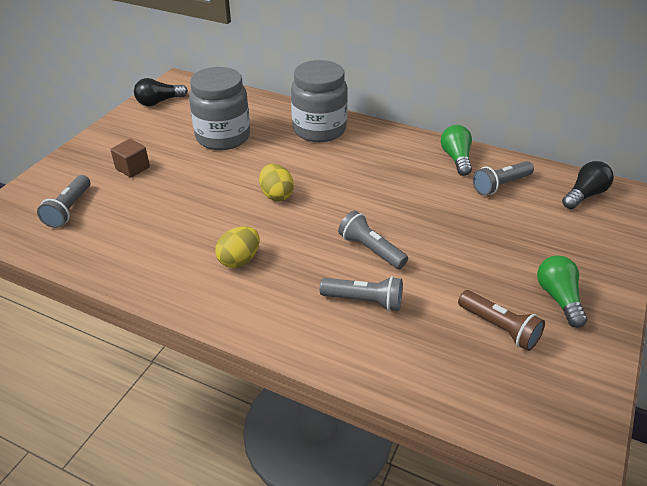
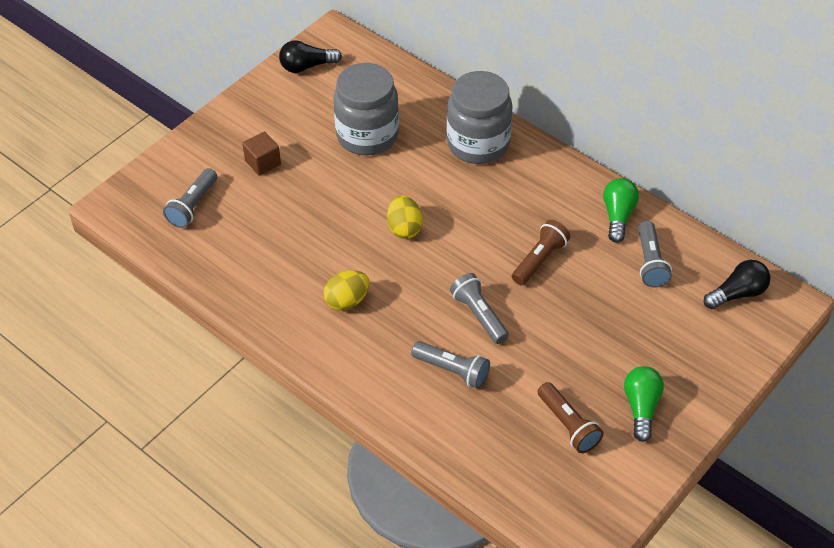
camera: 15 degrees right, 10 degrees up
(406, 198) = (539, 260): none -> brown flashlight
(500, 185) = (650, 262): grey flashlight -> grey flashlight turned 75 degrees counterclockwise

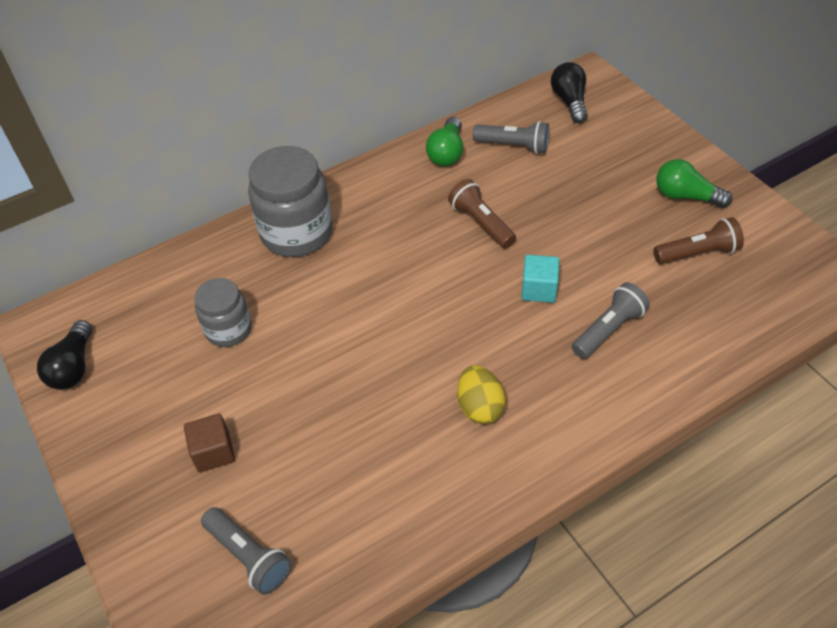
camera: 70 degrees left, 0 degrees up
(367, 135) = (228, 329): grey jar -> grey jar, size x0.60
(404, 228) = (390, 326): yellow egg -> none
(479, 315) = (539, 289): grey flashlight -> turquoise cube
(618, 216) = (447, 153): green light bulb -> green light bulb turned 105 degrees counterclockwise

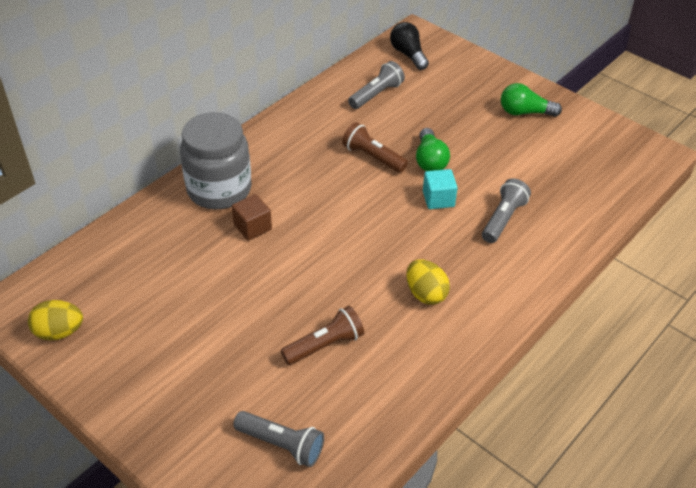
camera: 20 degrees left, 5 degrees down
(73, 367) = (59, 332): black light bulb -> yellow egg
(213, 452) = (217, 373): brown cube -> brown cube (252, 227)
(228, 329) = (190, 276): grey jar -> none
(447, 153) = (323, 107): green light bulb -> green light bulb (430, 160)
(514, 146) = (376, 94): grey flashlight -> grey flashlight turned 45 degrees counterclockwise
(698, 253) = (549, 152): brown flashlight -> brown flashlight (325, 345)

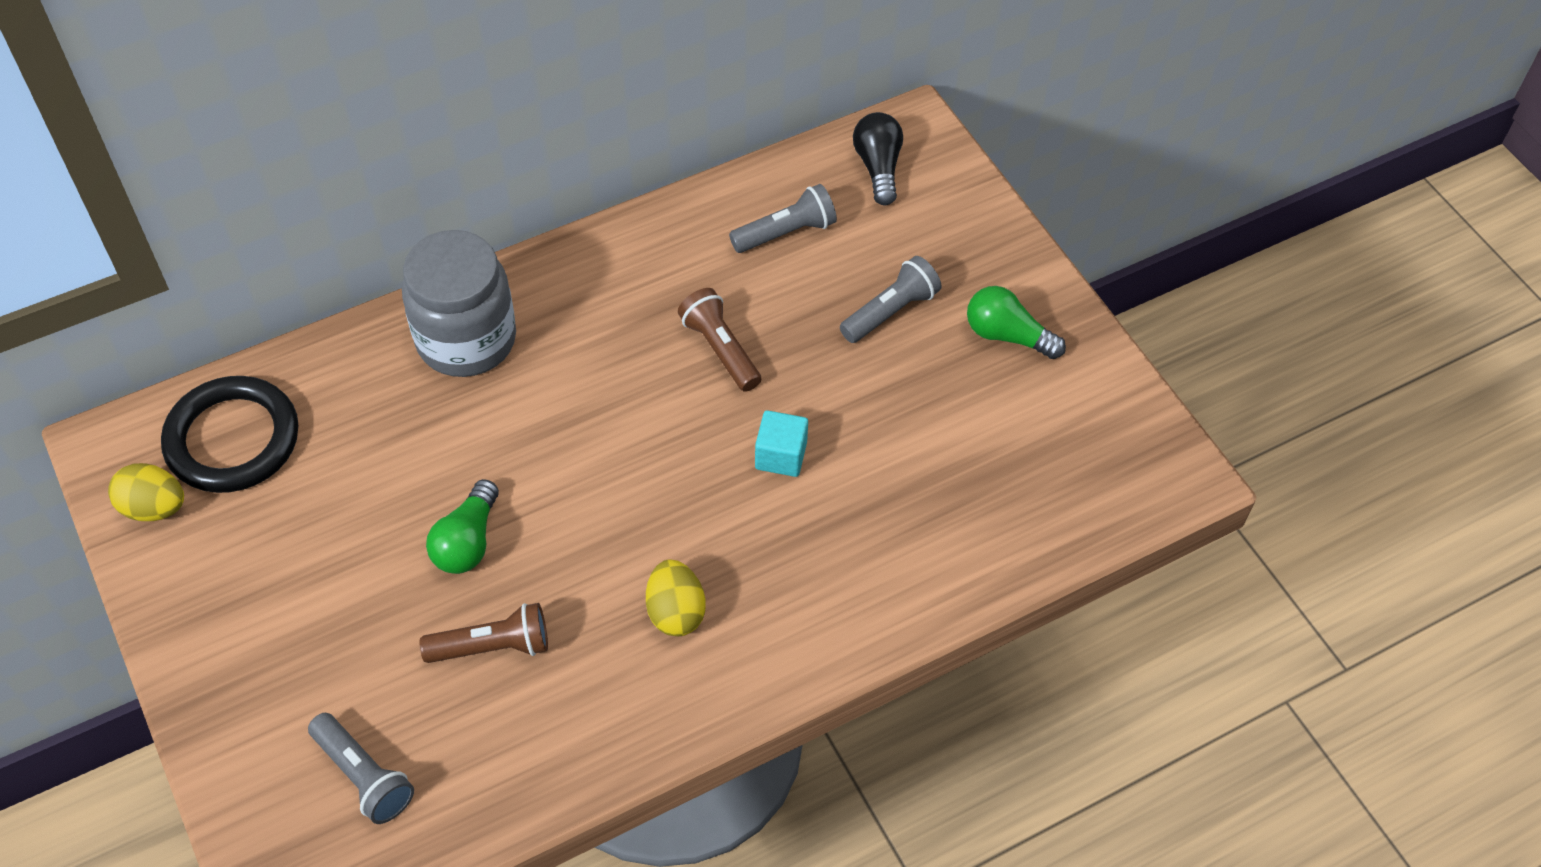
camera: 20 degrees right, 10 degrees up
(95, 280) = (232, 439): none -> black ring
(252, 227) = (484, 420): brown cube -> none
(430, 160) = (805, 381): green light bulb -> green light bulb (467, 541)
(503, 219) = (861, 521): grey flashlight -> grey flashlight (890, 311)

